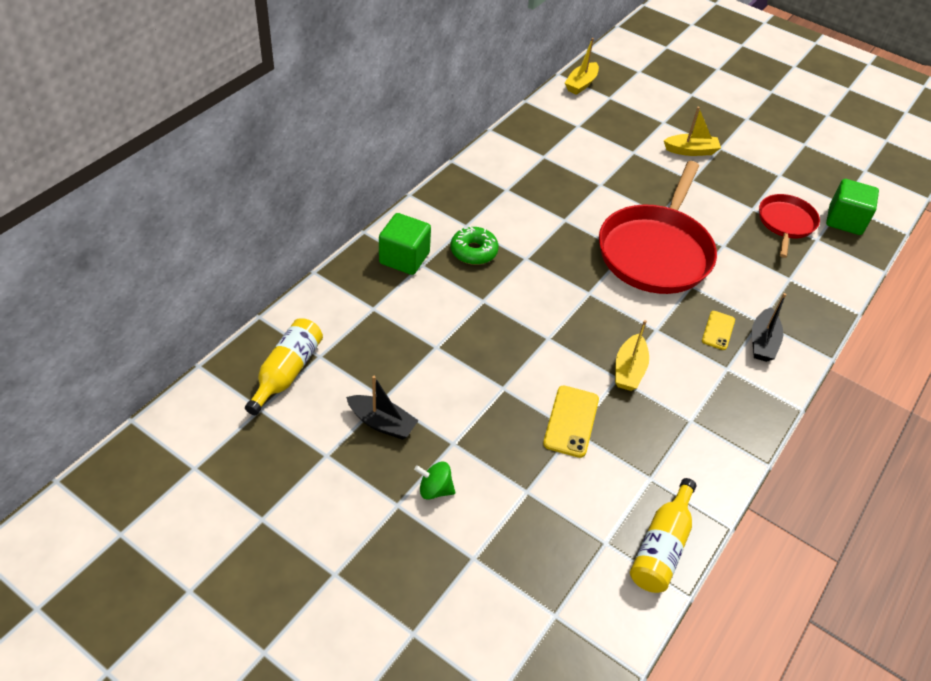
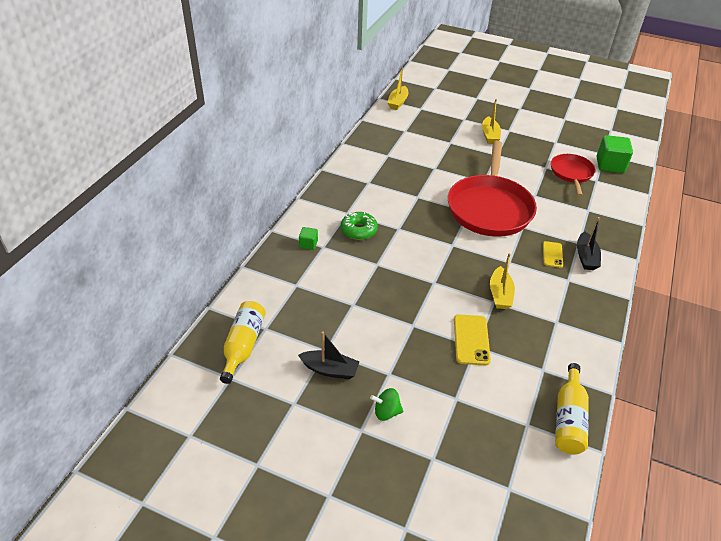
camera: 10 degrees left, 5 degrees down
(404, 258) = (308, 244): green cube -> green cube, size x0.51
(691, 151) = (489, 135): yellow boat -> yellow boat turned 105 degrees clockwise

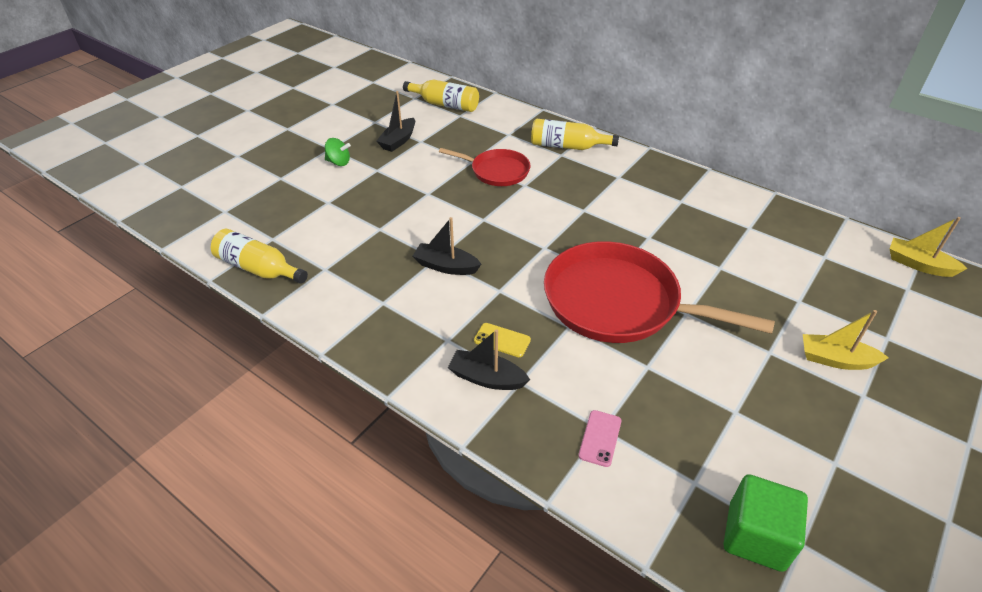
camera: 105 degrees right, 0 degrees up
(308, 244) = (567, 146): green cube -> yellow bottle
(359, 230) = (585, 180): green donut -> none
(386, 412) = (339, 162): green spinning top -> green spinning top turned 90 degrees clockwise
(471, 340) = (390, 227): yellow phone -> none
(500, 294) = (446, 266): yellow boat -> black boat
(571, 173) = (718, 447): red pan -> red pan (497, 171)
(594, 210) = (600, 438): none -> pink phone

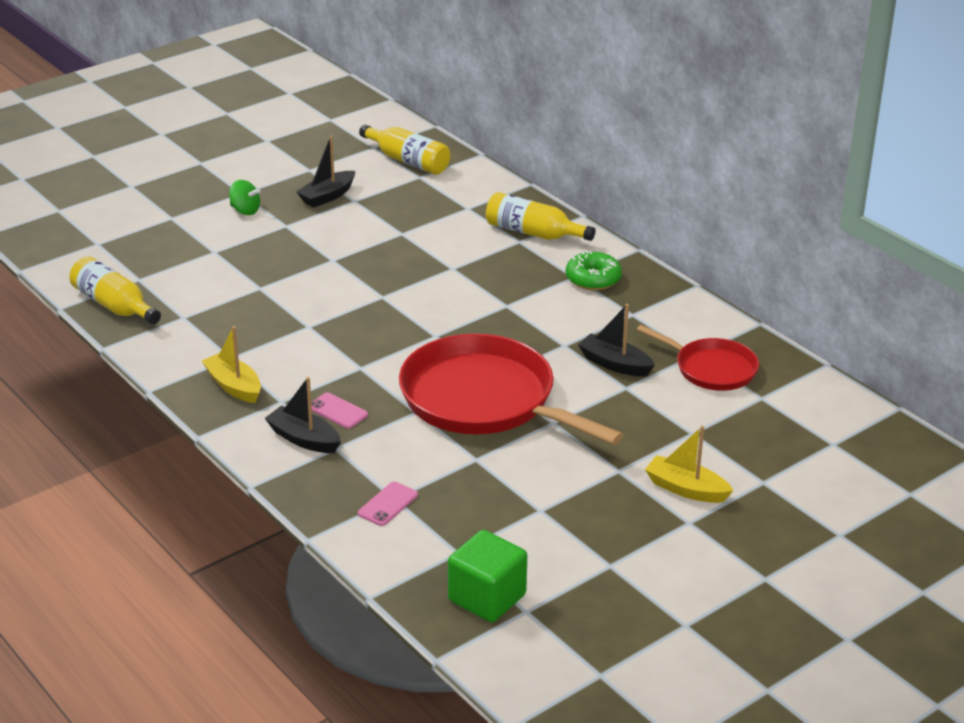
camera: 15 degrees right, 10 degrees down
(446, 266) = (315, 336): black boat -> black boat (614, 364)
(497, 171) = (428, 248): red pan -> red pan (712, 369)
(502, 340) = (337, 411): yellow phone -> pink phone
(633, 176) = (593, 279): none -> green donut
(918, 264) = (870, 424): yellow boat -> yellow boat (234, 386)

